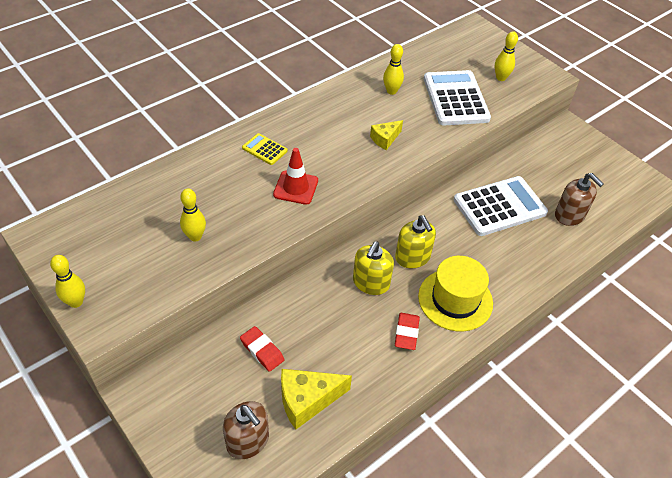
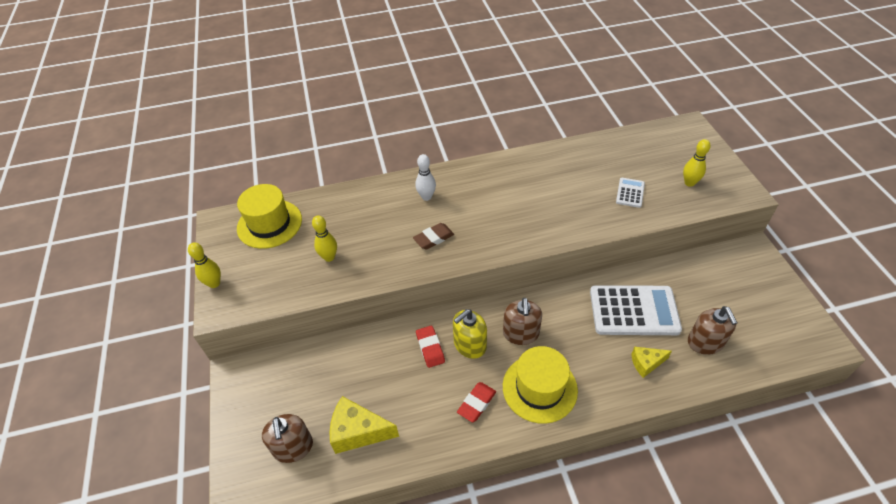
camera: 30 degrees right, 0 degrees up
(103, 221) = (269, 224): none -> yellow hat
(262, 350) = (346, 373): red eraser -> red eraser (430, 348)
(264, 149) = (426, 197): yellow calculator -> white bowling pin
(295, 187) = (433, 238): red traffic cone -> brown eraser
(385, 139) = (538, 215): yellow cheese -> yellow cheese (646, 363)
(391, 91) = (570, 171): yellow bowling pin -> none
(412, 257) = (521, 333): yellow soap dispenser -> brown soap dispenser
(456, 99) = (630, 193): white calculator -> white calculator, size x0.47

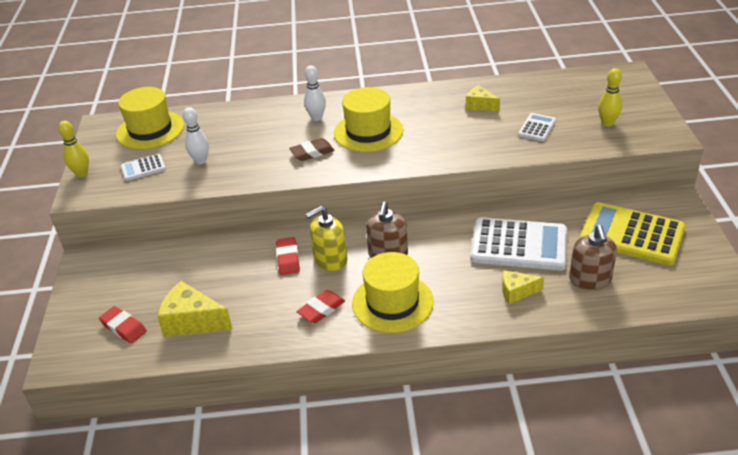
camera: 10 degrees right, 10 degrees down
(274, 271) = (143, 168): none -> white calculator
(293, 447) = (124, 327): brown soap dispenser -> red eraser
(329, 257) = (200, 161): yellow bowling pin -> white bowling pin
(479, 209) = (368, 132): none -> yellow hat
(572, 171) = (480, 105): none -> yellow cheese
(727, 289) = (632, 234): none -> yellow calculator

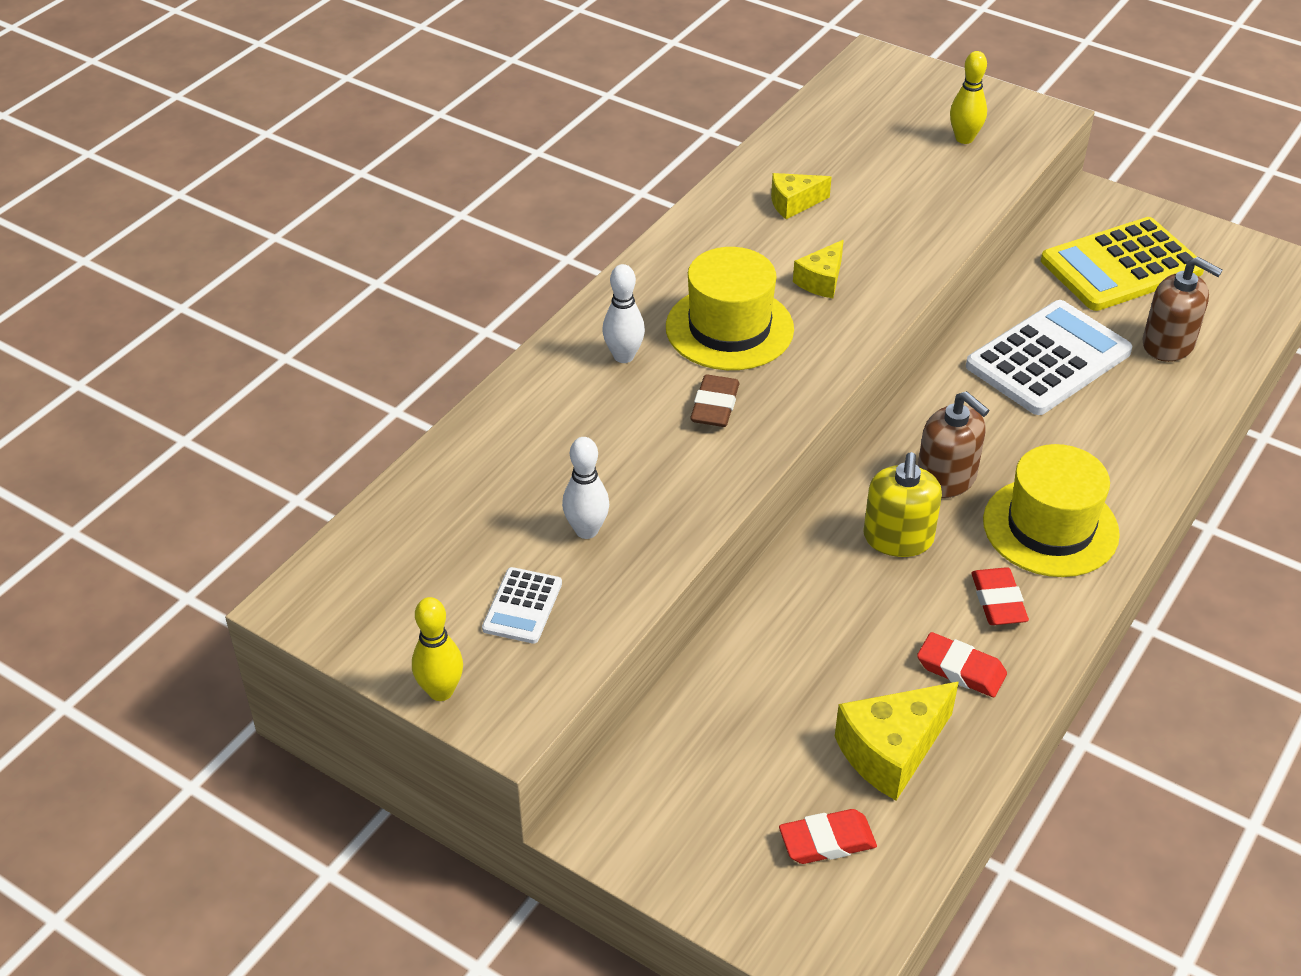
camera: 55 degrees left, 5 degrees up
(150, 130) = (407, 549): yellow hat -> none
(288, 259) = (850, 579): red eraser -> red eraser (961, 669)
(516, 292) = (1134, 412): yellow cheese -> yellow cheese (821, 281)
(537, 128) = (907, 191): white calculator -> none

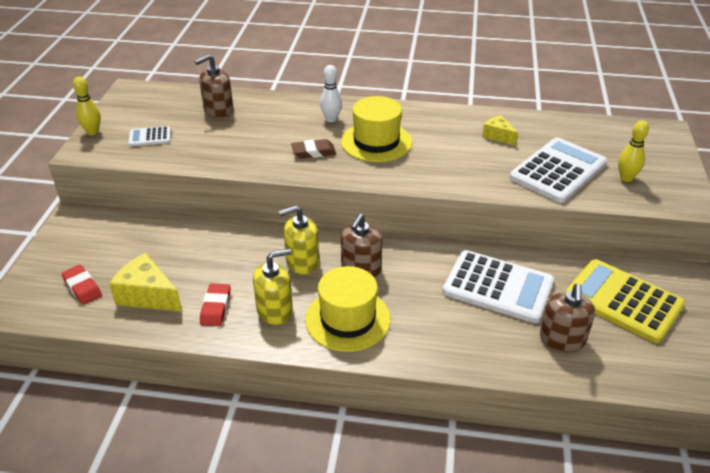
camera: 65 degrees right, 5 degrees down
(489, 489) = (218, 110): none -> brown soap dispenser
(586, 530) = (205, 140): white bowling pin -> none
(821, 281) = (440, 160): yellow cheese -> none
(915, 186) = (558, 171): none -> white calculator
(998, 601) = (275, 310): red eraser -> yellow soap dispenser

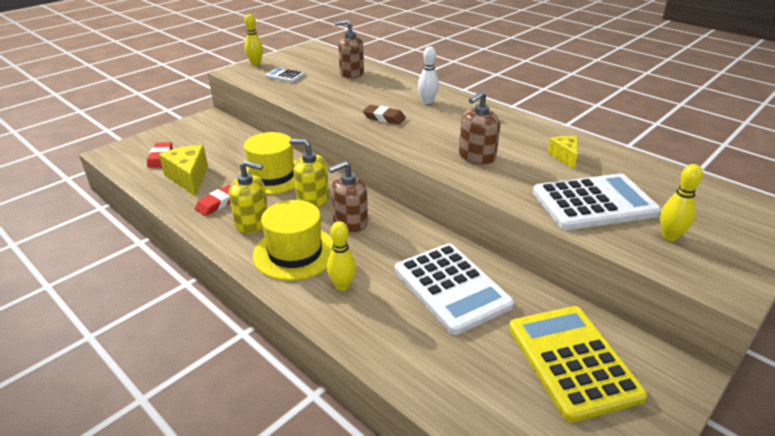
camera: 35 degrees right, 5 degrees down
(376, 142) = (444, 127): yellow hat -> yellow hat (272, 176)
(419, 327) = (342, 286): none -> yellow bowling pin
(562, 339) = (462, 361): brown soap dispenser -> brown soap dispenser (476, 157)

